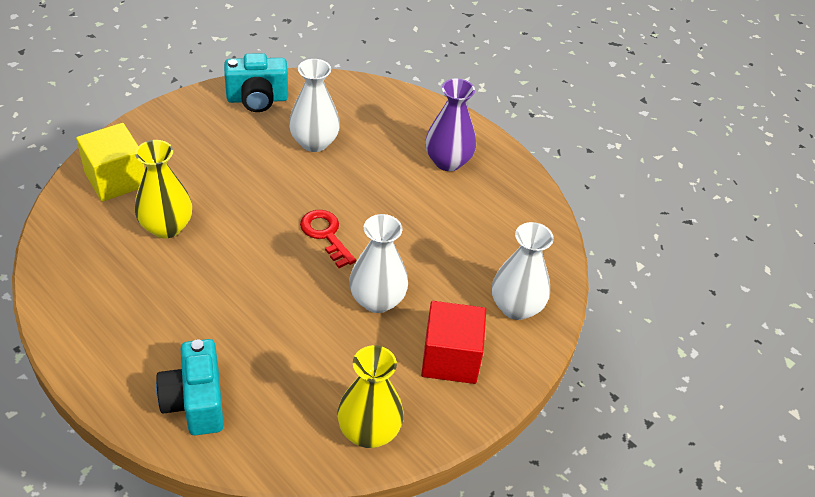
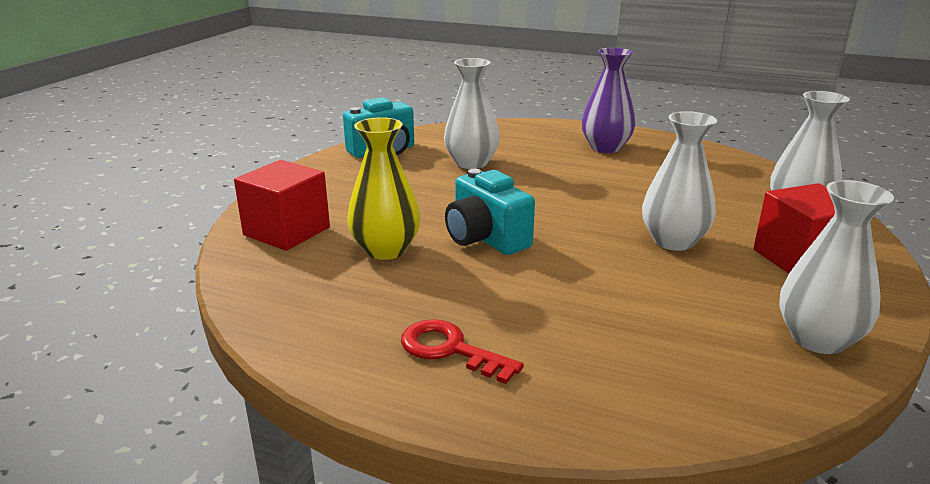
camera: 20 degrees left, 20 degrees down
(116, 179) = (287, 231): yellow cube -> red cube
(195, 402) = (597, 382): turquoise camera -> turquoise camera (486, 239)
(326, 235) = (561, 213): red key -> red key (450, 350)
(369, 431) = (818, 339): yellow vase -> white vase

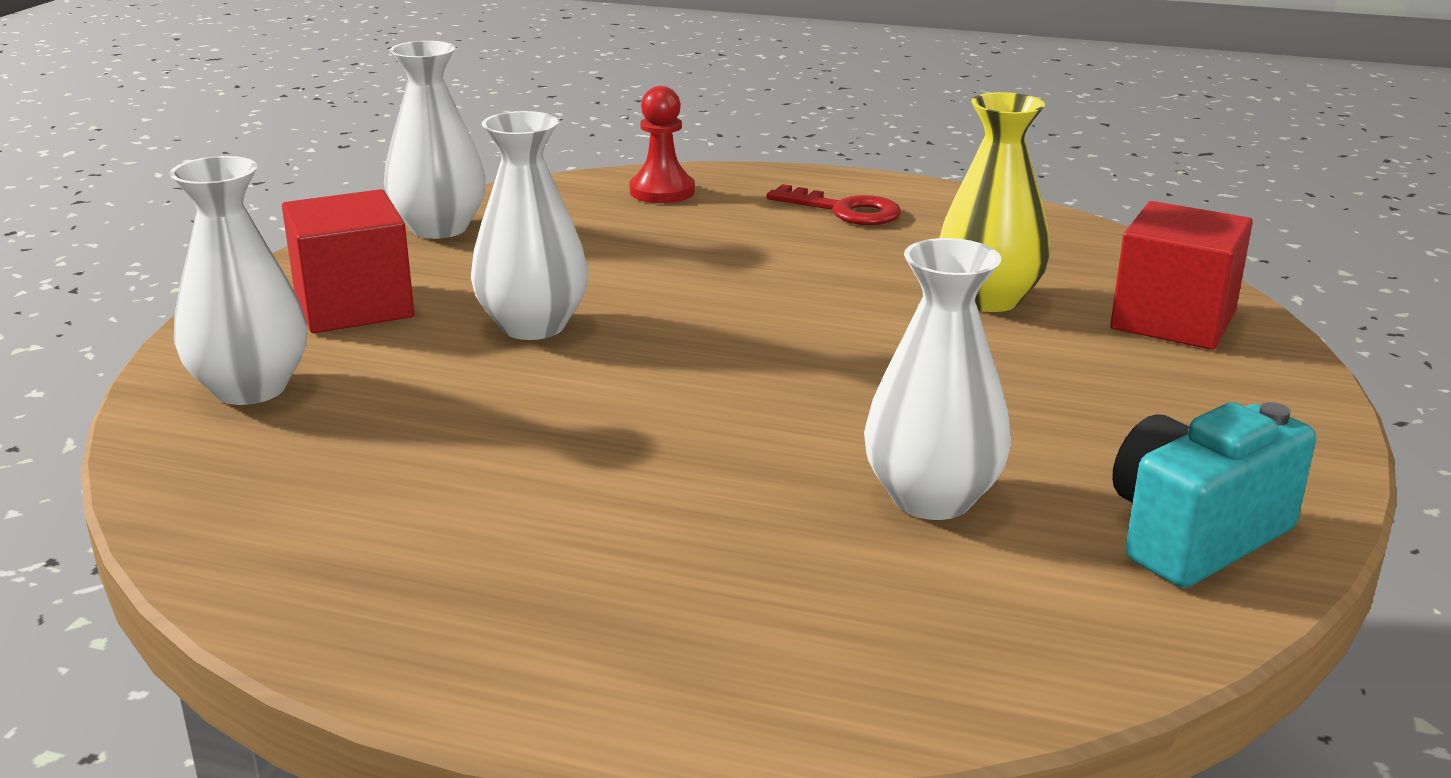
camera: 175 degrees right, 0 degrees up
(486, 239) = (840, 319): turquoise camera -> none
(605, 148) = (560, 582): purple vase -> none
(632, 392) = (662, 191): none -> red pawn

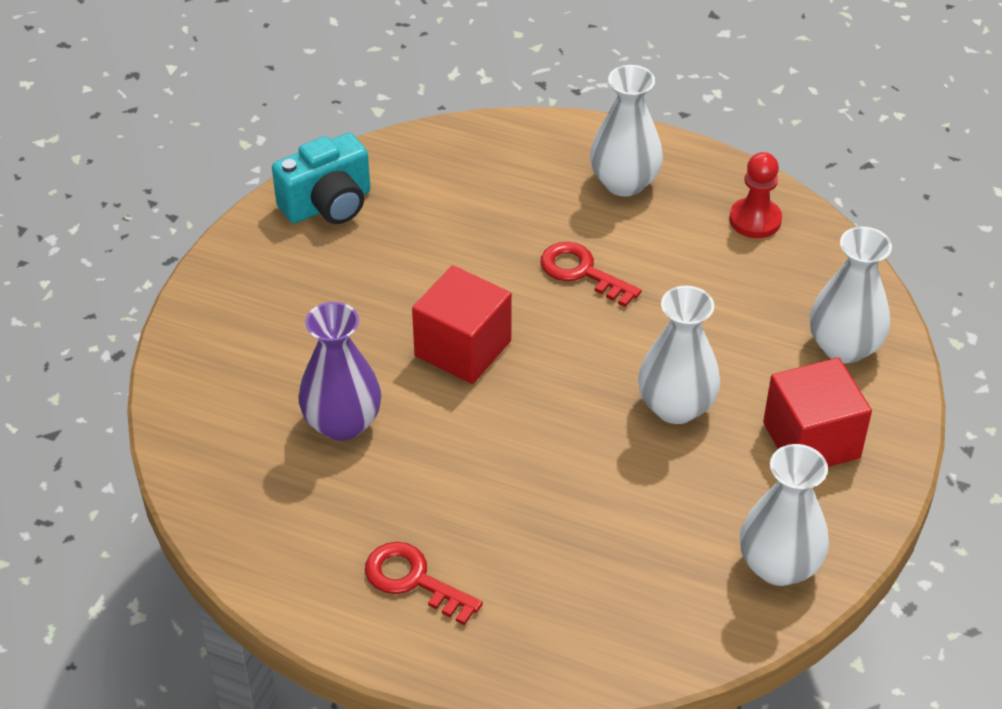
camera: 175 degrees left, 20 degrees up
(662, 191) = (580, 633): red pawn -> red pawn (755, 220)
(672, 457) = (582, 272): none -> red key
(932, 498) = (448, 235): white vase -> white vase (624, 183)
(988, 299) = (342, 423): yellow vase -> purple vase
(1173, 320) = (224, 388): red cube -> red cube (463, 348)

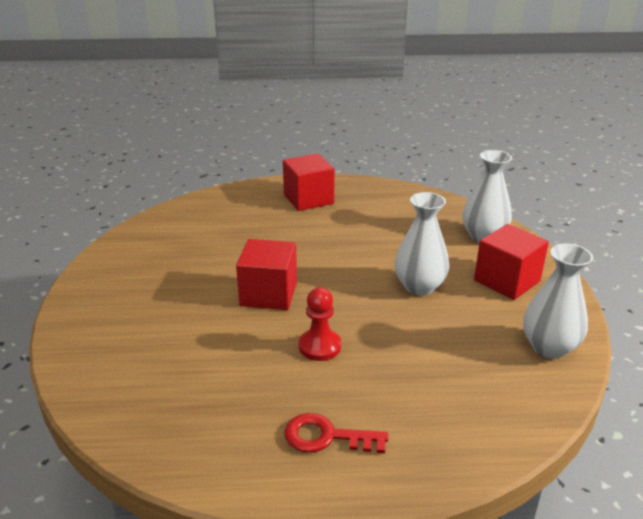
camera: 25 degrees left, 15 degrees down
(328, 205) = (135, 247): turquoise camera -> none
(342, 423) = (212, 356): purple vase -> none
(582, 272) = (314, 240): red key -> none
(624, 183) = (308, 199): white vase -> red cube
(755, 220) = (390, 198): red pawn -> red pawn (319, 346)

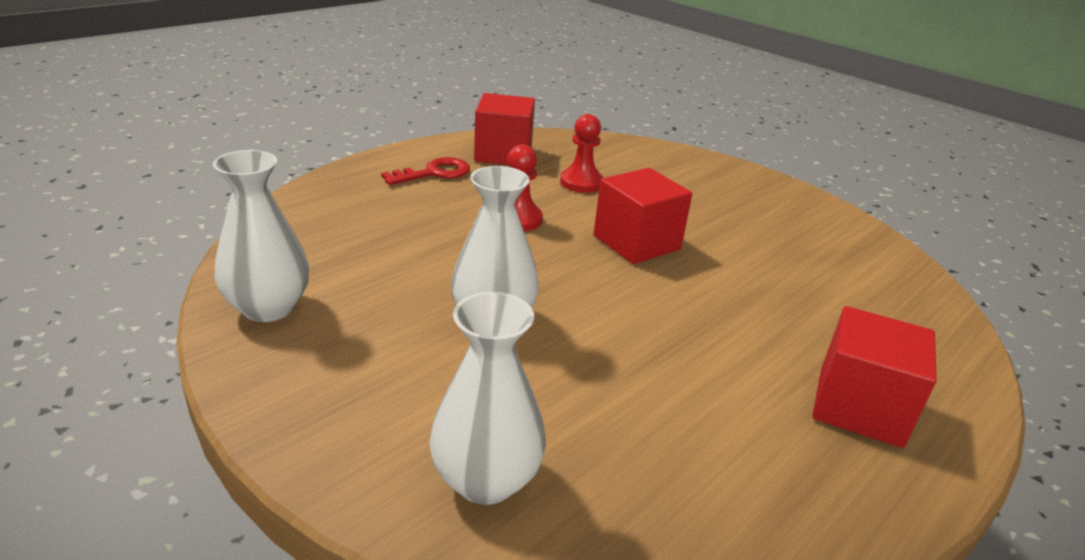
camera: 135 degrees right, 0 degrees up
(216, 361) = (581, 183): none -> red pawn
(507, 281) = (377, 387): red cube -> red cube (503, 154)

